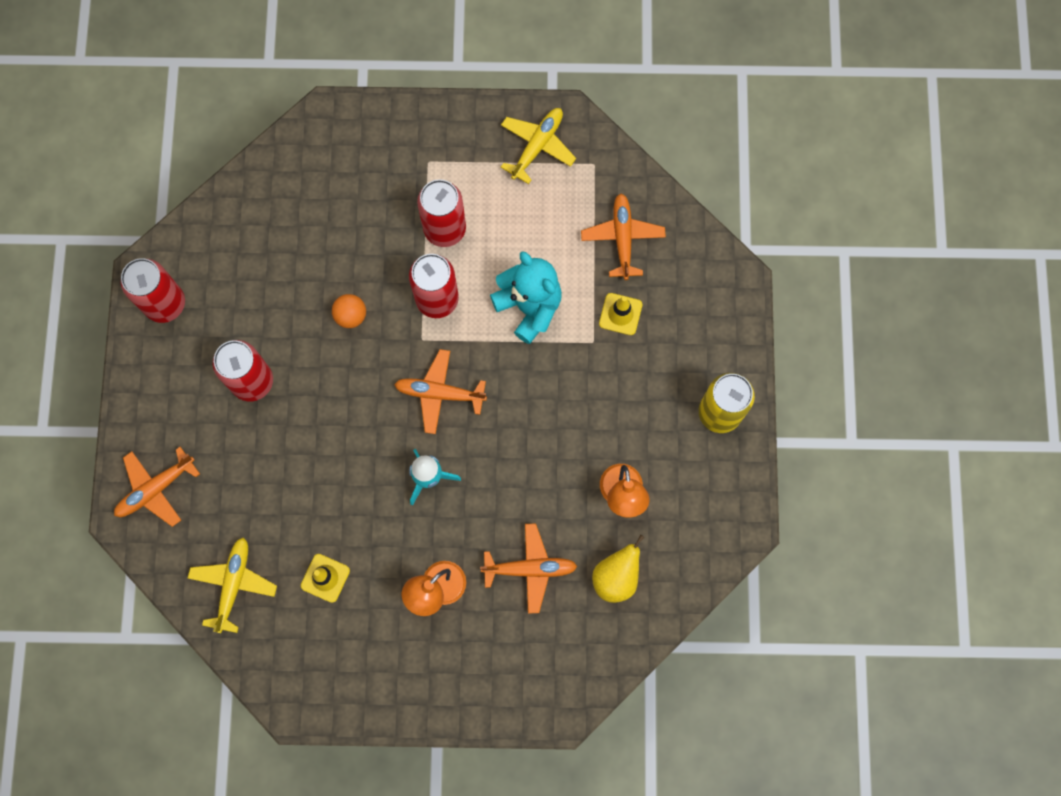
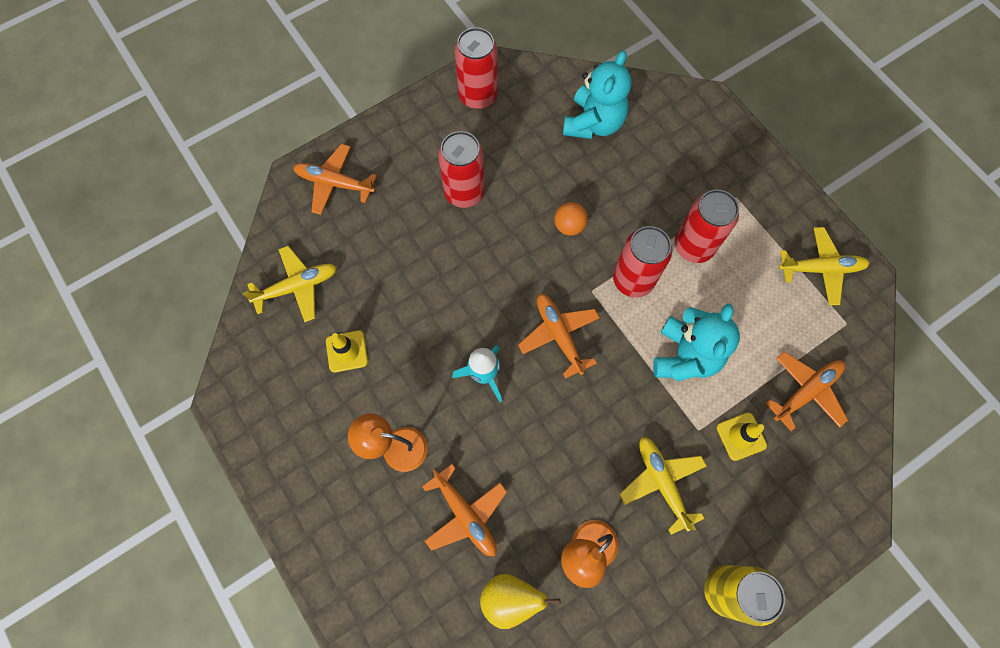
camera: 55 degrees right, 5 degrees down
(271, 224) = (593, 123): none -> turquoise teddy bear
(611, 400) = (661, 482): none -> yellow plane

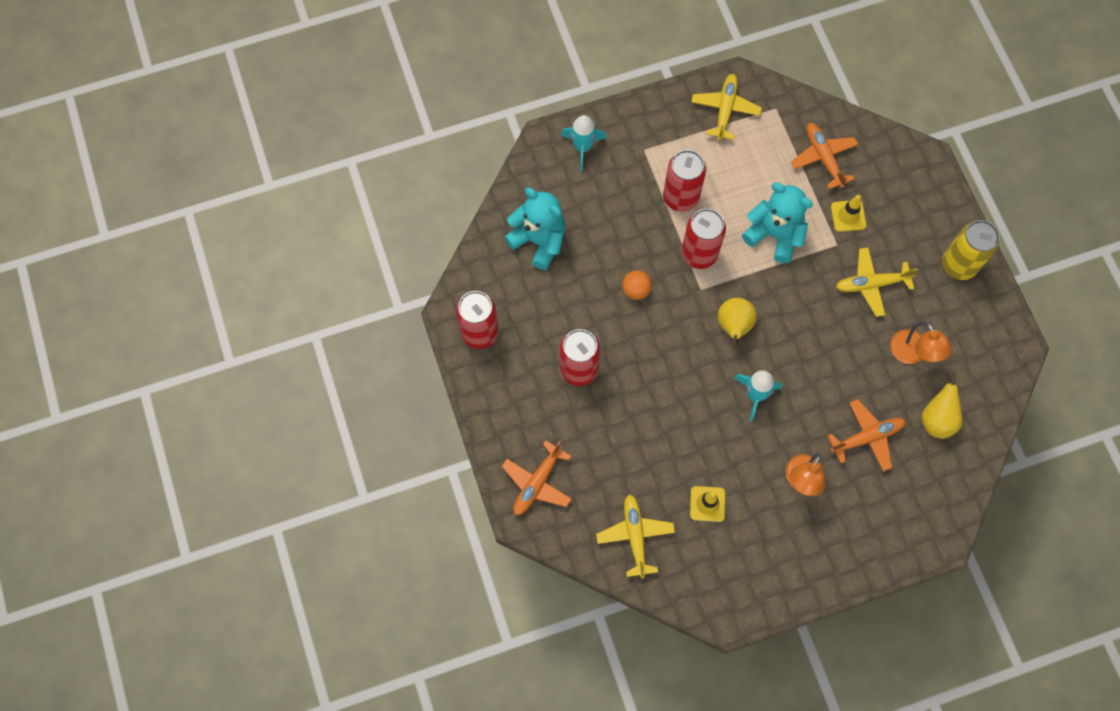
camera: 75 degrees left, 0 degrees up
(559, 335) = (734, 326): orange plane -> yellow pear
(714, 138) = (582, 147): none -> turquoise rocket

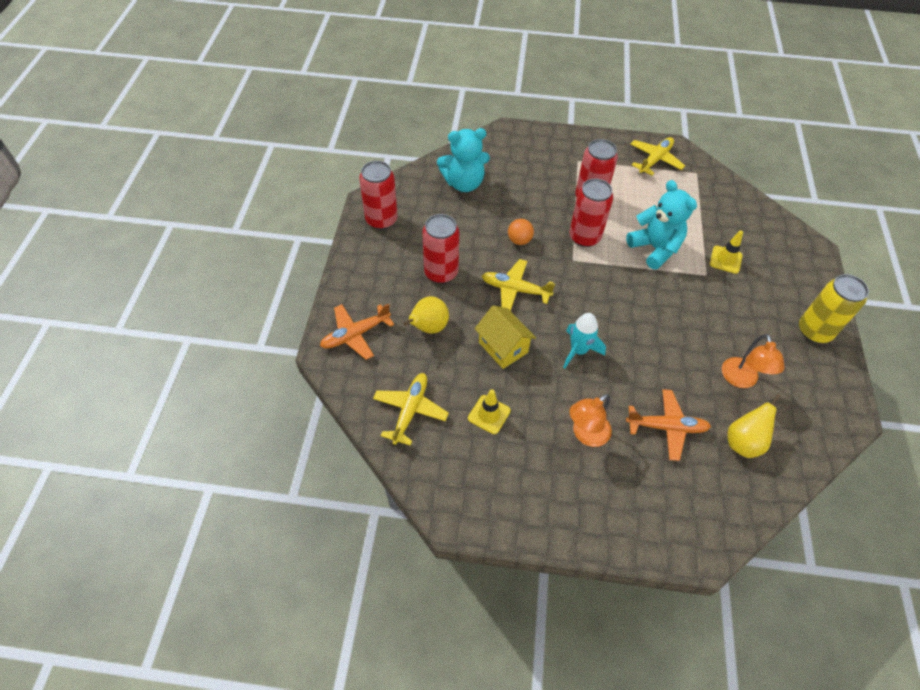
camera: 25 degrees right, 15 degrees down
(539, 240) = (464, 183): turquoise teddy bear -> turquoise teddy bear turned 105 degrees clockwise
(582, 147) = (532, 143): turquoise rocket -> none
(684, 426) = (503, 347): none -> yellow house
(734, 326) = (587, 295): yellow pear -> yellow pear (428, 327)
(823, 157) = (722, 215): orange plane -> none
(871, 284) = (725, 313): yellow plane -> yellow plane (515, 289)

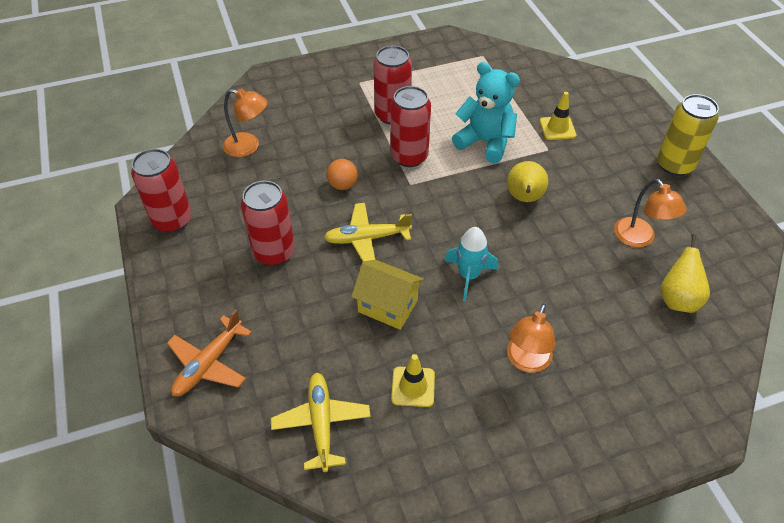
camera: 25 degrees left, 5 degrees down
(428, 327) = (292, 319): yellow pear -> yellow pear (524, 198)
(464, 183) = (248, 146): turquoise teddy bear -> orange lamp
(655, 160) = (436, 56): yellow plane -> none
(667, 427) = (600, 317): orange plane -> none

